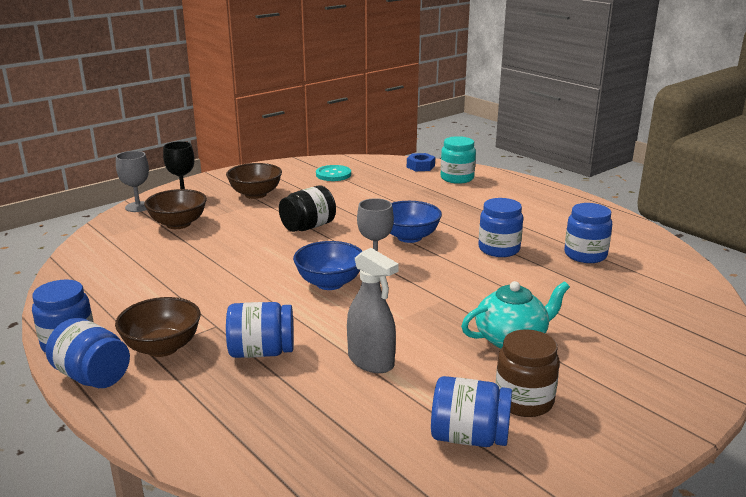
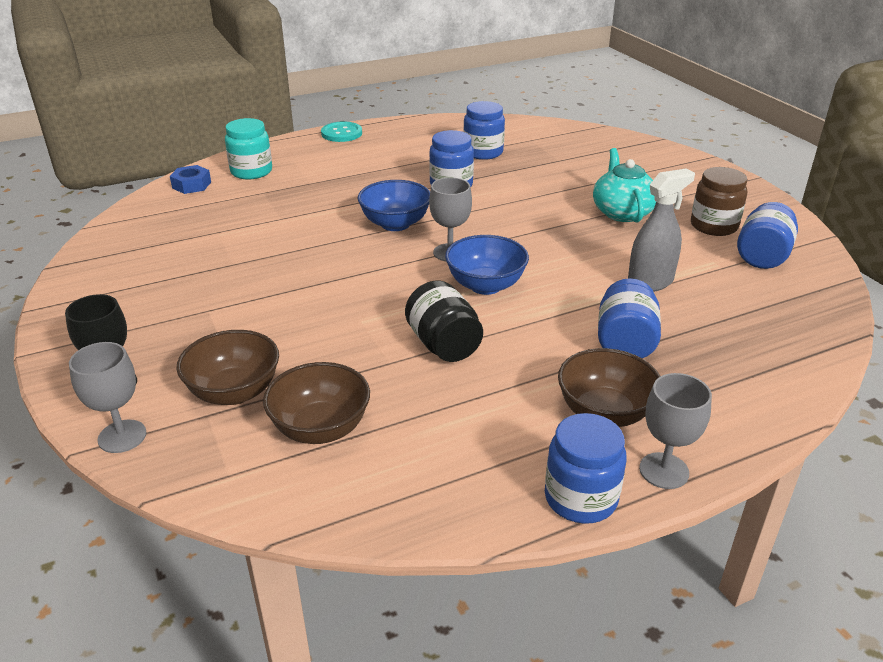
camera: 75 degrees left, 10 degrees up
(92, 376) = (664, 471): blue jar -> grey goblet
(255, 194) = (174, 313): brown bowl -> brown bowl (320, 428)
(308, 227) = (323, 282): black jar -> black jar (444, 345)
(333, 174) = (157, 245): turquoise button -> turquoise button (341, 133)

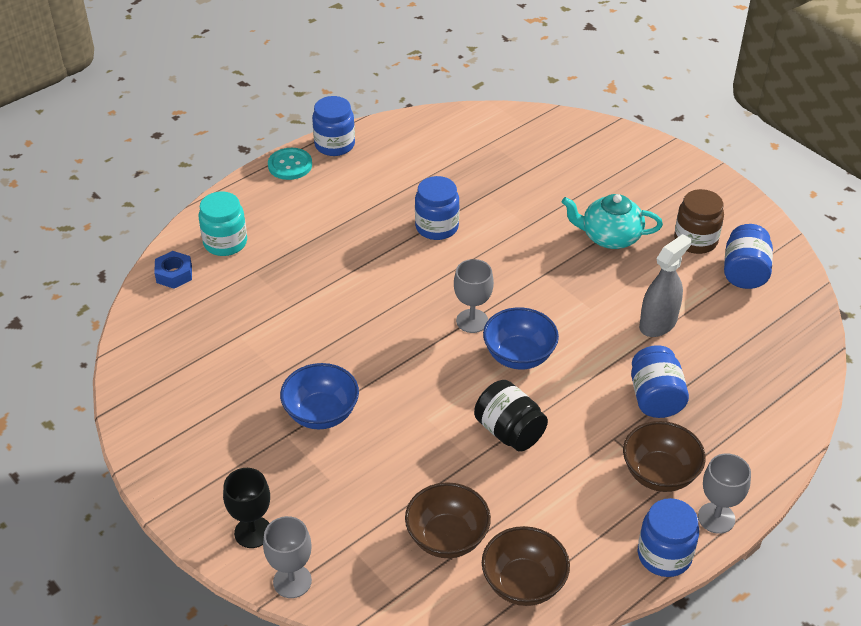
camera: 15 degrees left, 10 degrees up
(234, 392) = (359, 518): brown bowl -> brown bowl (523, 583)
(395, 224) = (406, 292): blue bowl -> blue bowl (321, 414)
(483, 152) = (449, 171): blue jar -> blue jar (334, 145)
(622, 212) = (609, 237): turquoise teapot -> turquoise teapot turned 60 degrees counterclockwise

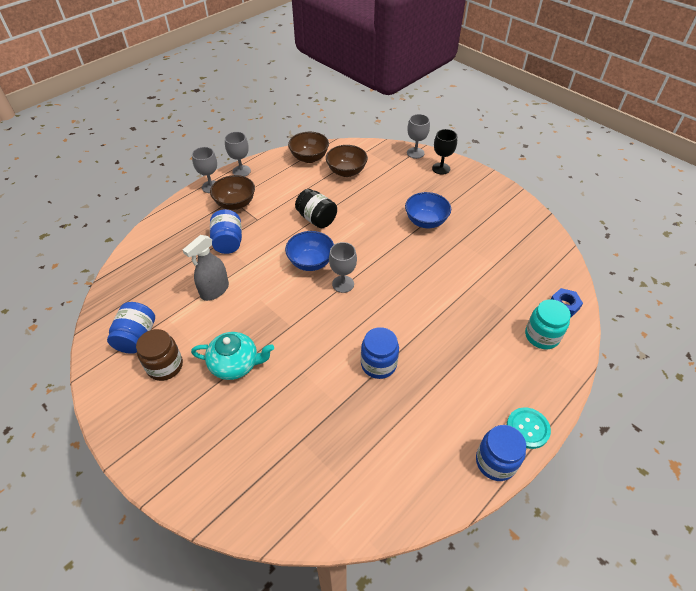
camera: 175 degrees right, 5 degrees up
(664, 555) = (241, 171): blue jar -> grey goblet

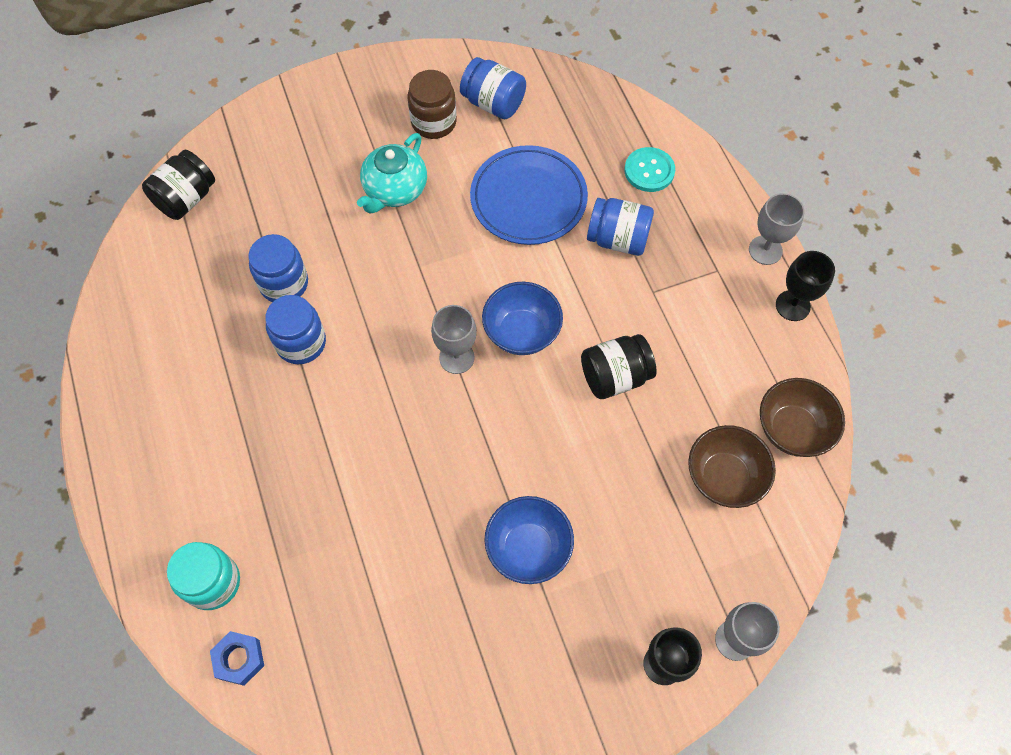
camera: 115 degrees right, 15 degrees up
(214, 290) = (528, 198): grey spray bottle -> blue plate
(235, 204) = (705, 272): brown bowl -> none
(241, 171) = (792, 305): grey goblet -> black goblet
(302, 508) = (186, 199): none -> black jar
(495, 462) = (101, 405): blue jar -> blue jar (284, 283)
(527, 428) = (111, 467): turquoise button -> turquoise button (649, 171)

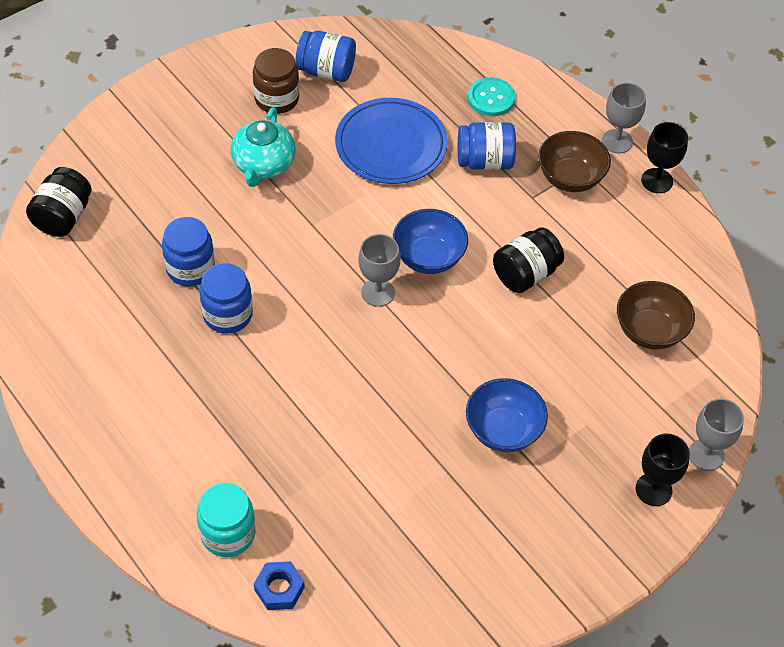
camera: 20 degrees left, 10 degrees down
(792, 429) = (692, 279): brown bowl -> brown bowl (570, 178)

